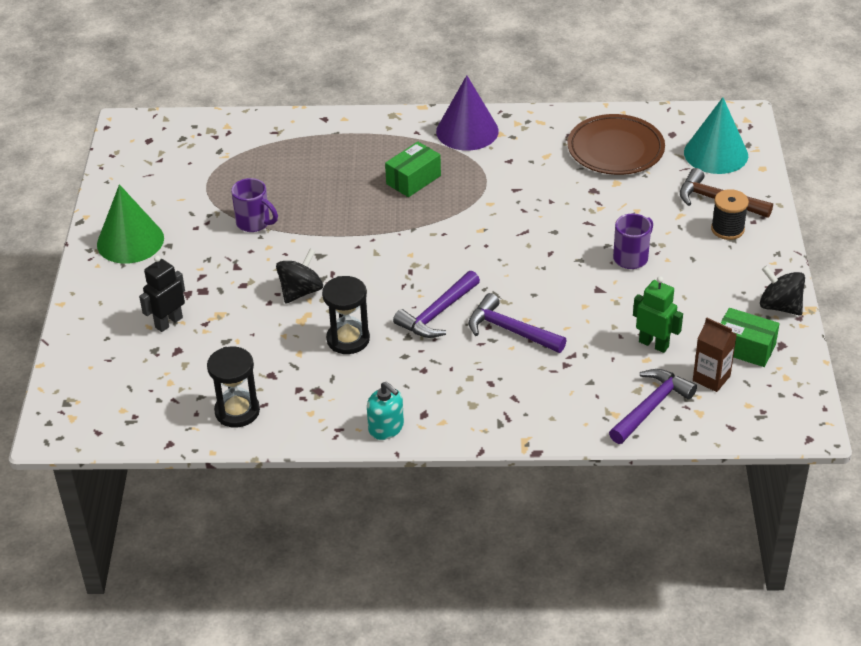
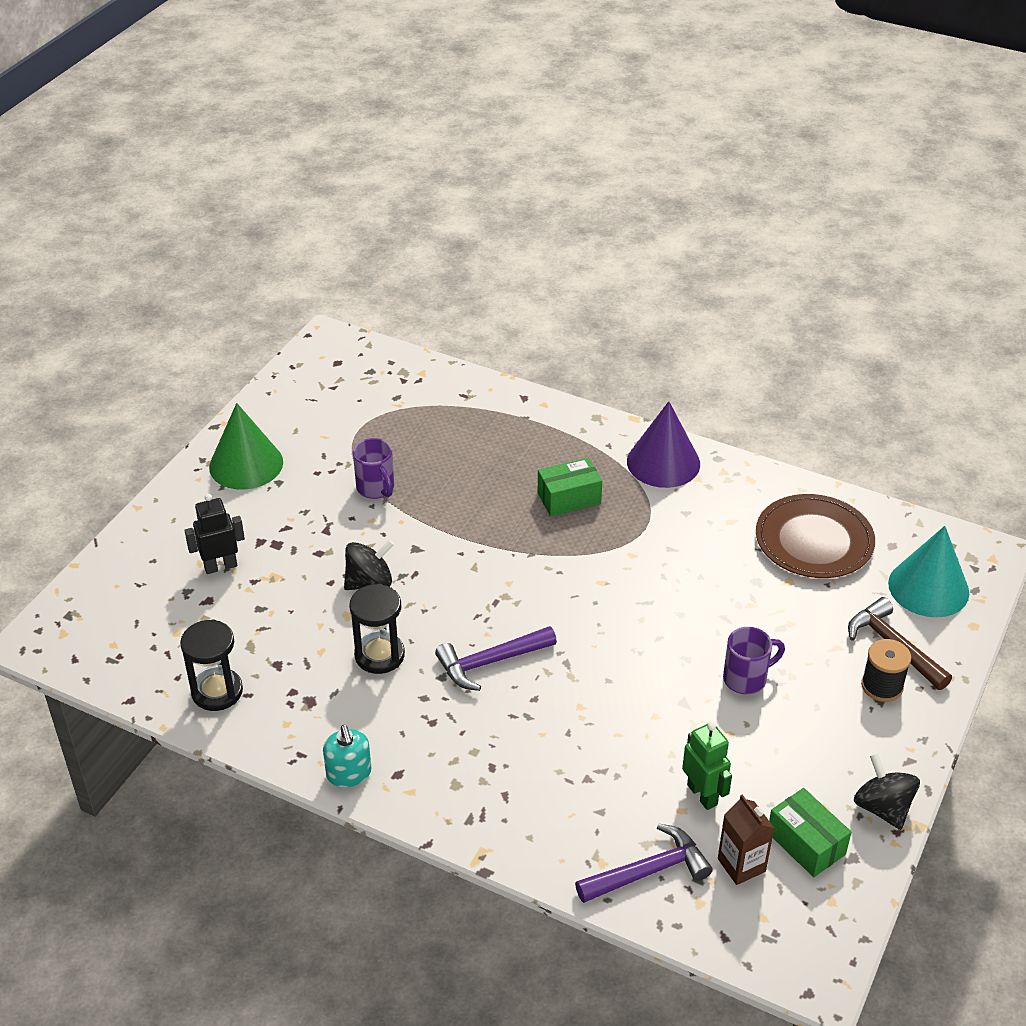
camera: 25 degrees right, 0 degrees up
(510, 330) = (554, 713): purple hammer -> none

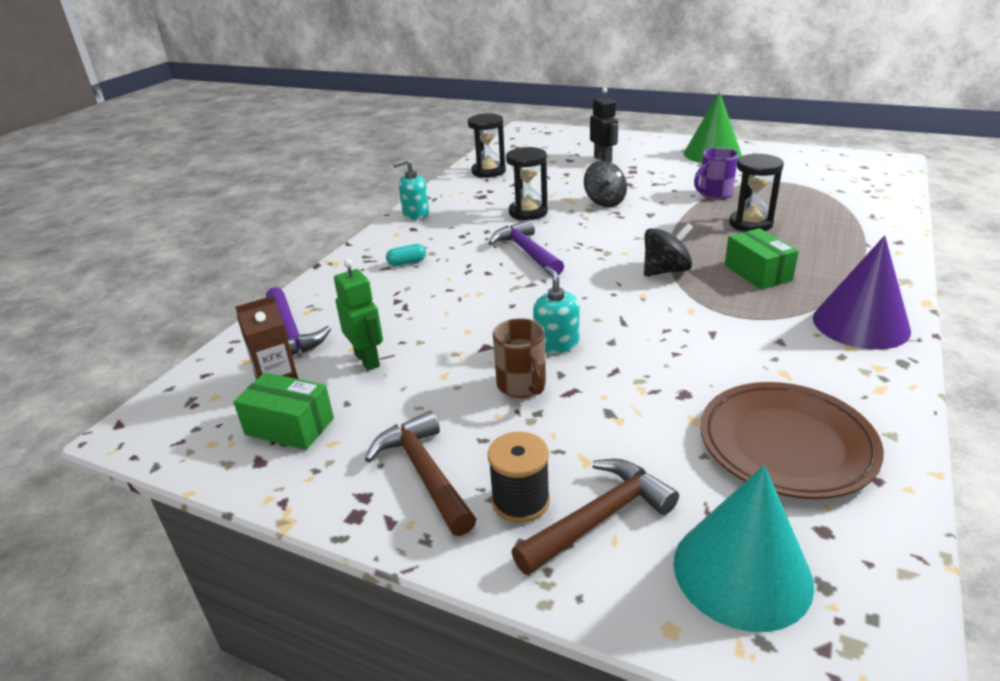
camera: 90 degrees right, 10 degrees down
(462, 479) = (750, 224): none -> black hourglass
(496, 774) = (407, 262): none -> turquoise capsule
(681, 651) = (556, 343): none -> turquoise soap dispenser
(702, 794) = (367, 360): green robot -> green robot turned 90 degrees counterclockwise
(746, 678) = (522, 386): purple mug -> brown mug
(806, 843) = (289, 426): green box -> green box turned 60 degrees clockwise
(857, 742) = (424, 473): none -> brown hammer
(882, 808) = (321, 490): black spinning top -> black spinning top (665, 271)

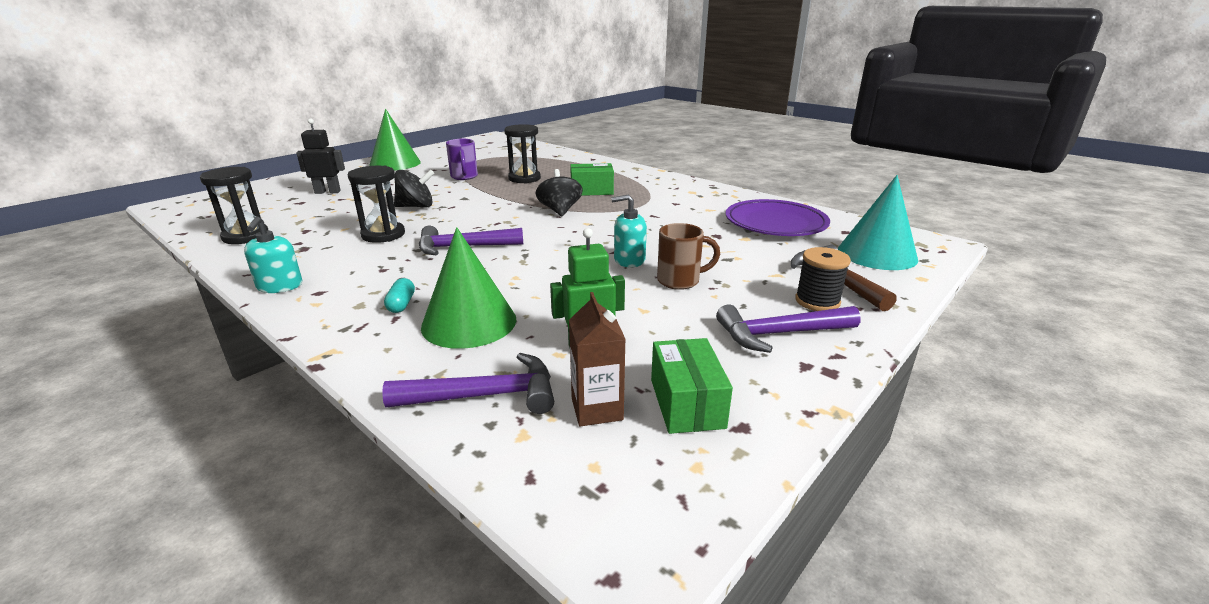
camera: 75 degrees left, 5 degrees down
(289, 426) = (686, 403): green box -> green box turned 45 degrees counterclockwise
(389, 297) = (469, 322): none -> green cone
(424, 473) = (779, 334): brown hammer -> purple hammer
(786, 444) = (775, 223): brown plate -> purple plate
(860, 324) = (671, 185): purple cone -> none

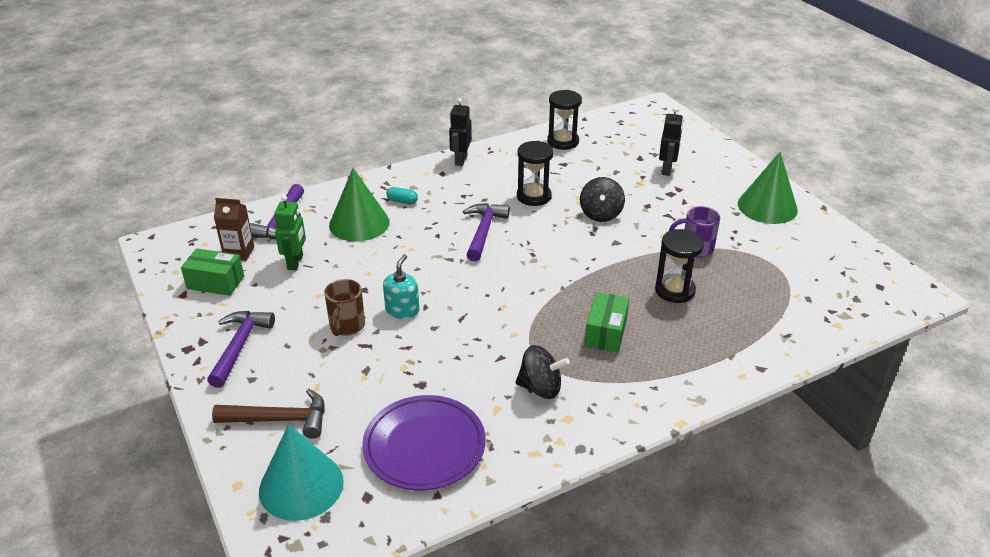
camera: 110 degrees right, 10 degrees up
(280, 286) = (460, 160): turquoise soap dispenser -> black robot
(560, 211) = (547, 296): black spinning top -> black spinning top (540, 388)
(817, 301) = (259, 388): black spool -> none

